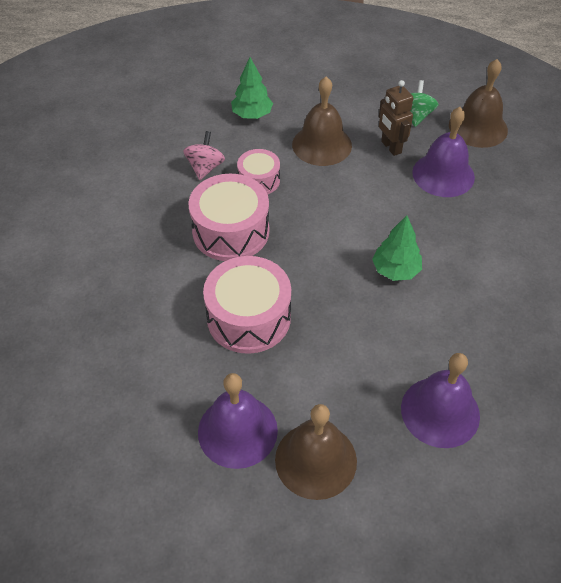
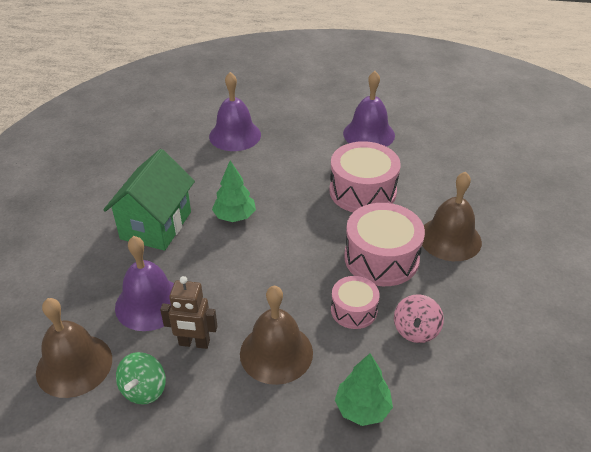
camera: 175 degrees left, 10 degrees down
(316, 460) = (320, 120): brown bell -> brown bell (450, 238)
(391, 147) = (194, 343): brown robot -> brown robot turned 120 degrees clockwise
(478, 253) = (156, 225): none -> green house

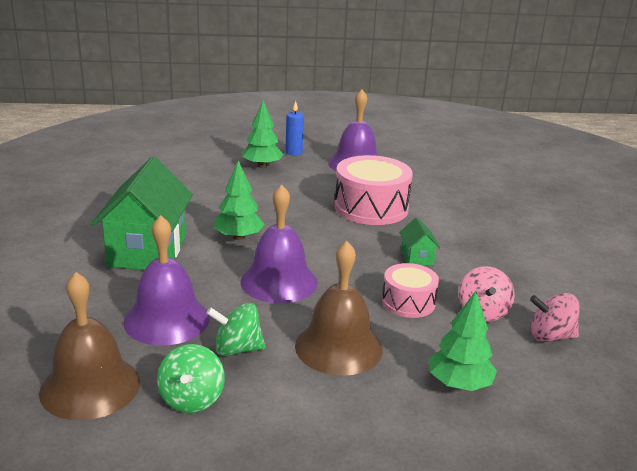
camera: 15 degrees left, 15 degrees down
(194, 343) = (237, 349): brown robot -> green spinning top
(235, 135) = (210, 173): purple bell -> purple bell (279, 281)
(283, 129) = (262, 166): none -> green tree
(317, 114) = (293, 152): none -> blue candle
(381, 258) = (417, 258): pink drum -> green house
(450, 238) = (479, 237): brown bell -> none
(466, 367) = (550, 336): none -> pink spinning top

